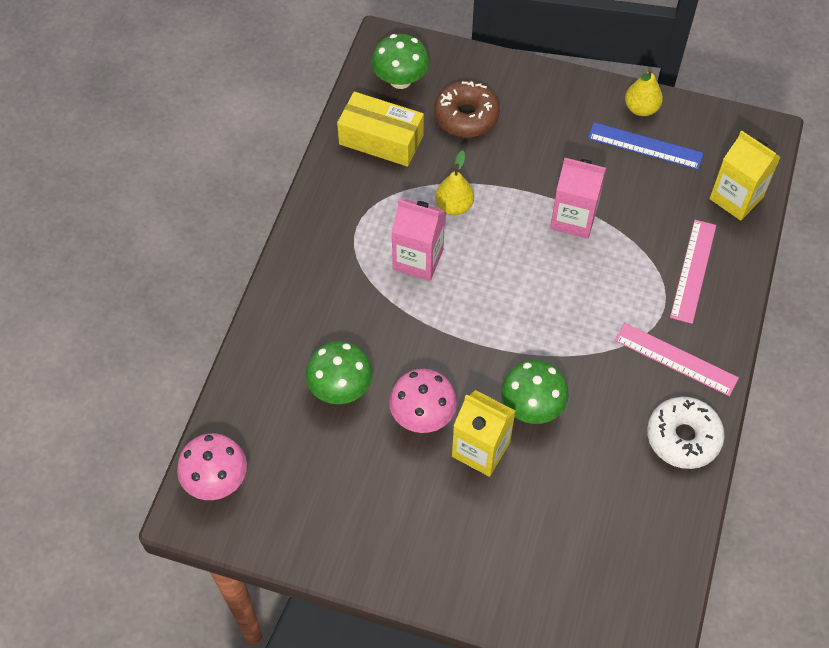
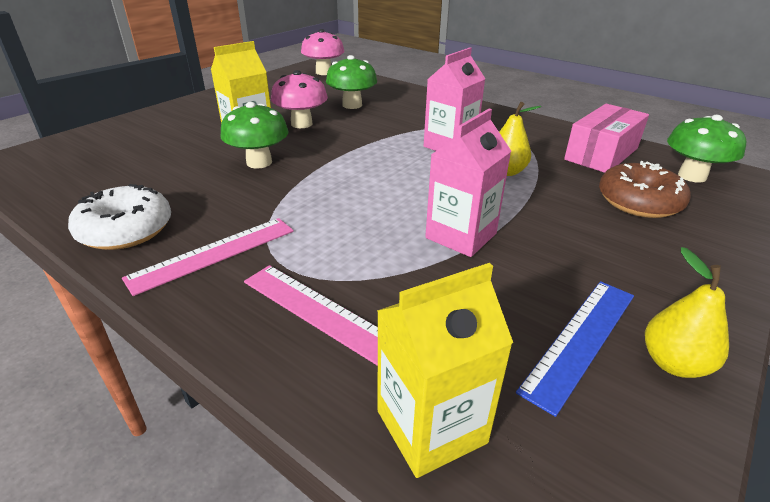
camera: 110 degrees right, 25 degrees down
(381, 140) = (601, 154): yellow box -> pink box

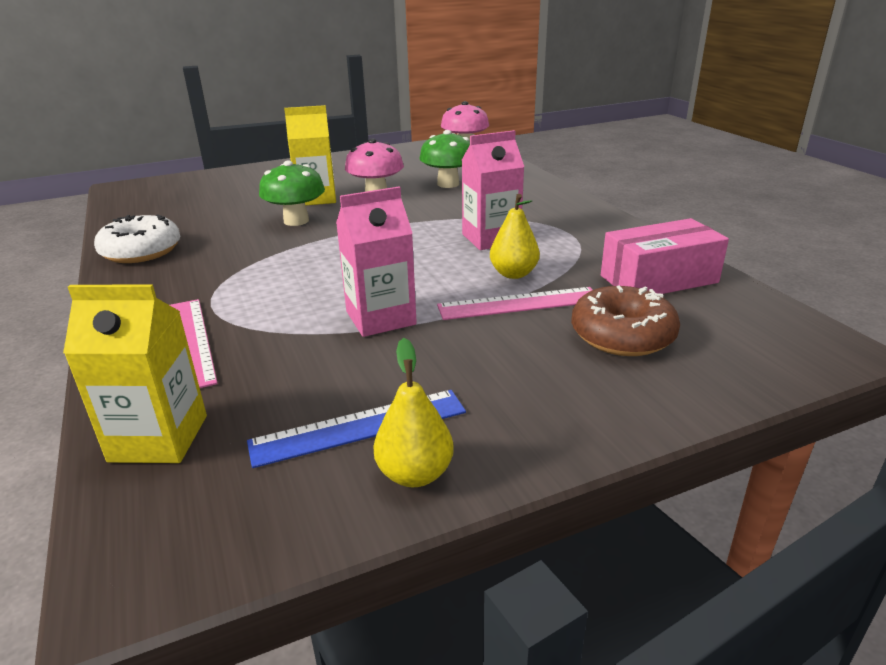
camera: 30 degrees right, 5 degrees down
(213, 254) = (174, 282): pink ruler -> pink ruler (519, 303)
(692, 176) = (744, 326): green mushroom -> none

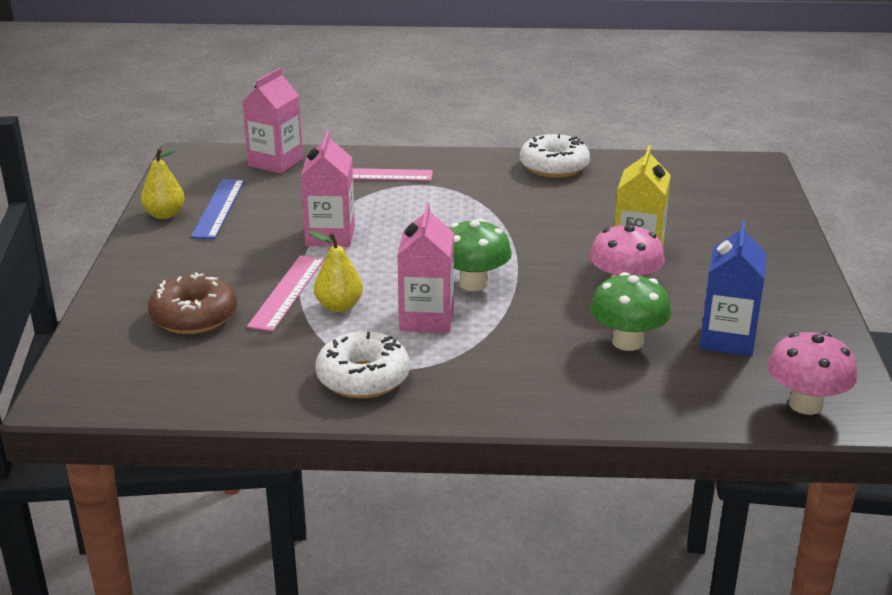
camera: 115 degrees right, 0 degrees up
(159, 438) = (275, 162): yellow carton -> pink carton
(296, 221) = (572, 233): green mushroom -> green mushroom (474, 283)
(416, 166) = (727, 339): none -> blue carton
(597, 239) = (363, 378): none -> white donut
(658, 279) = (247, 372): pink box -> none

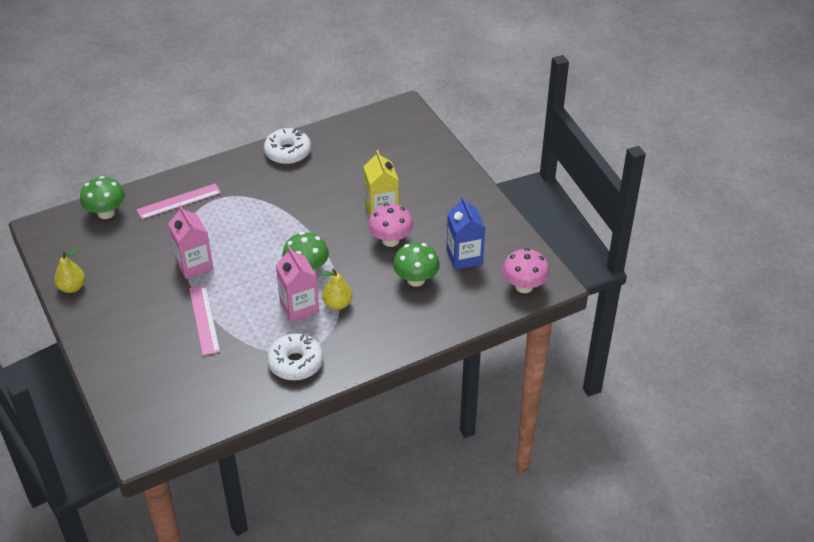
camera: 30 degrees left, 15 degrees up
(194, 316) = (164, 360): brown donut -> none
(218, 208) = (103, 268): blue ruler -> none
(275, 162) = (106, 213): pink carton -> green mushroom
(339, 306) = (243, 318): yellow pear -> yellow pear (337, 304)

